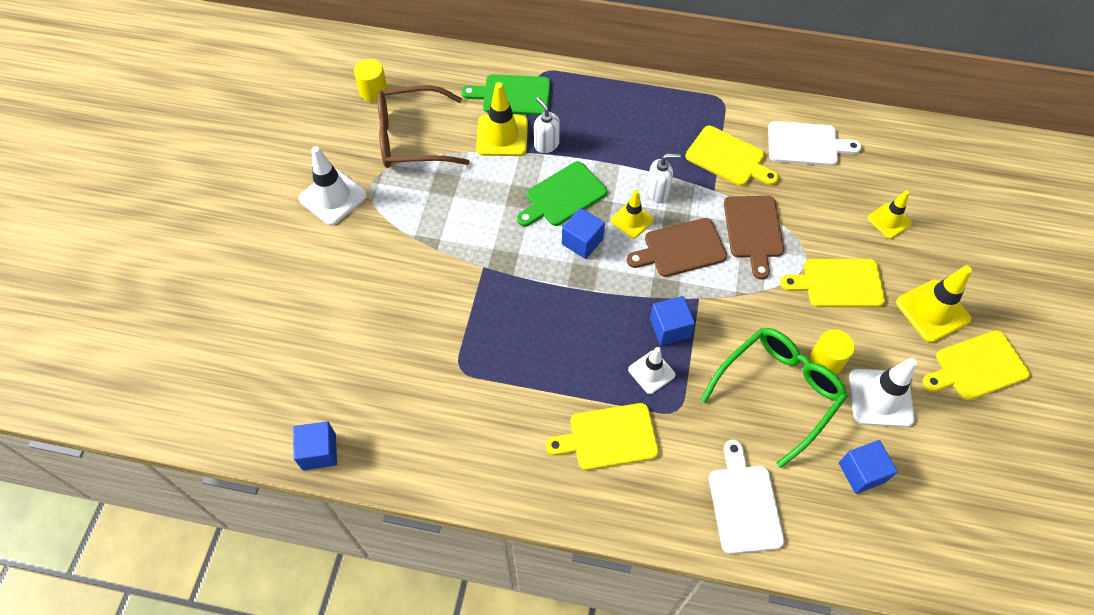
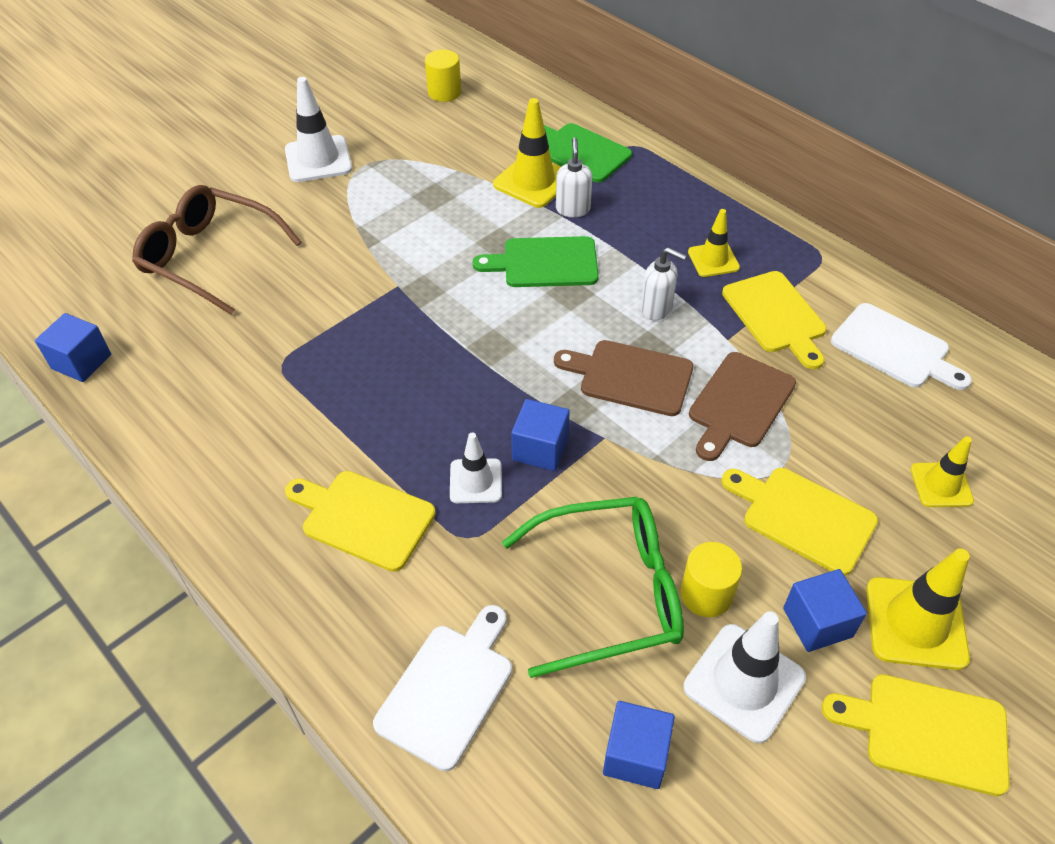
camera: 35 degrees right, 10 degrees down
(413, 138) = (442, 145): brown glasses -> brown glasses (210, 258)
(582, 241) = (523, 314): blue cube -> blue cube (817, 622)
(632, 220) = (599, 321): yellow traffic cone -> yellow traffic cone (713, 260)

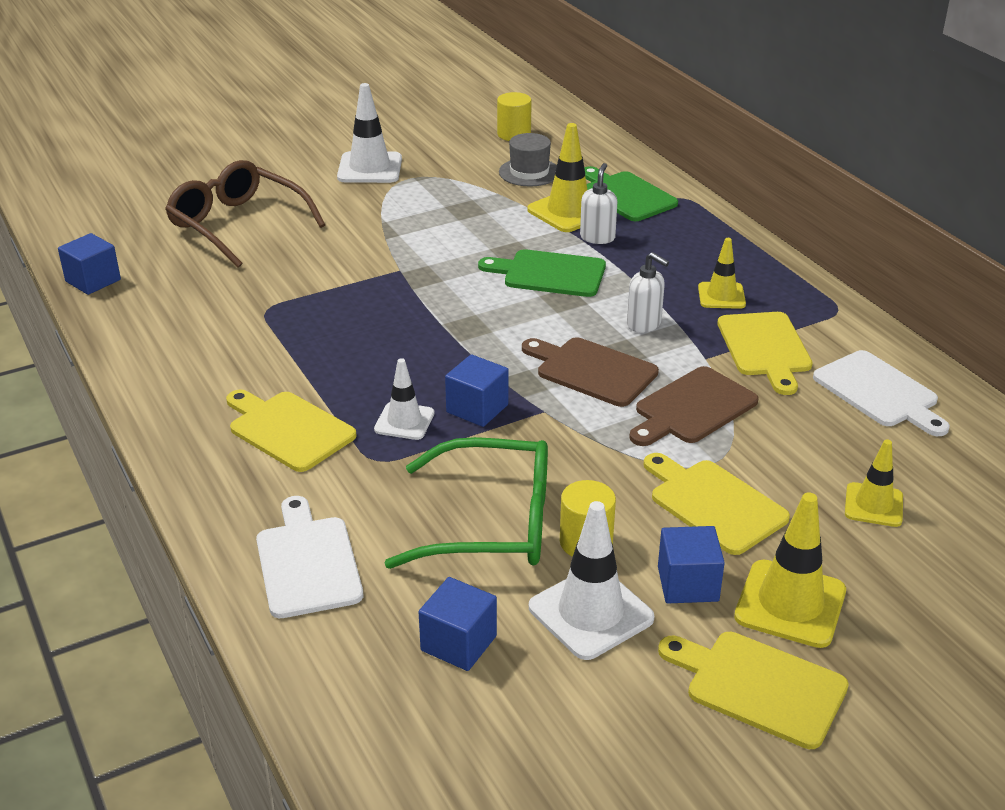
camera: 15 degrees right, 15 degrees down
(448, 689) = (307, 562): white cutting board -> white cutting board turned 60 degrees counterclockwise
(477, 138) = (529, 172): none -> grey hat

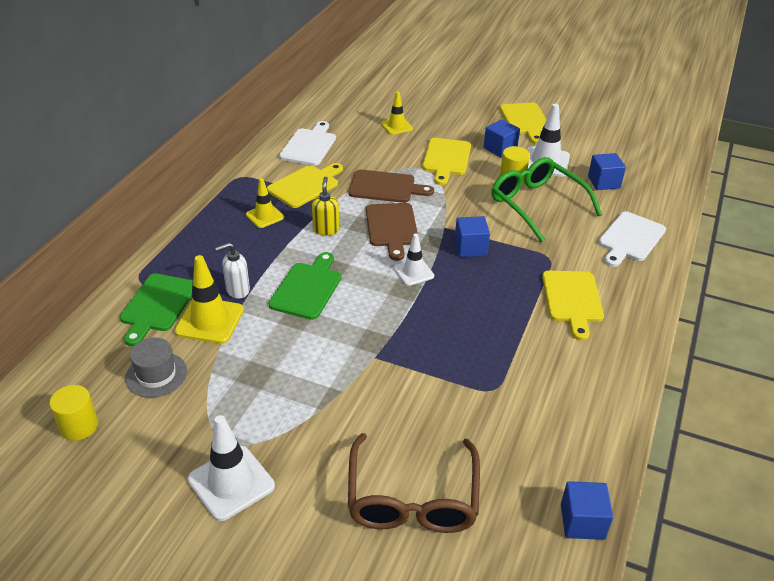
camera: 130 degrees left, 5 degrees up
(404, 421) = (512, 265): white traffic cone -> white traffic cone (413, 272)
(549, 274) = (307, 288): green cutting board -> green cutting board turned 135 degrees counterclockwise
(644, 324) = (326, 229): white soap dispenser -> yellow soap dispenser
(790, 604) = (478, 127): yellow traffic cone -> none

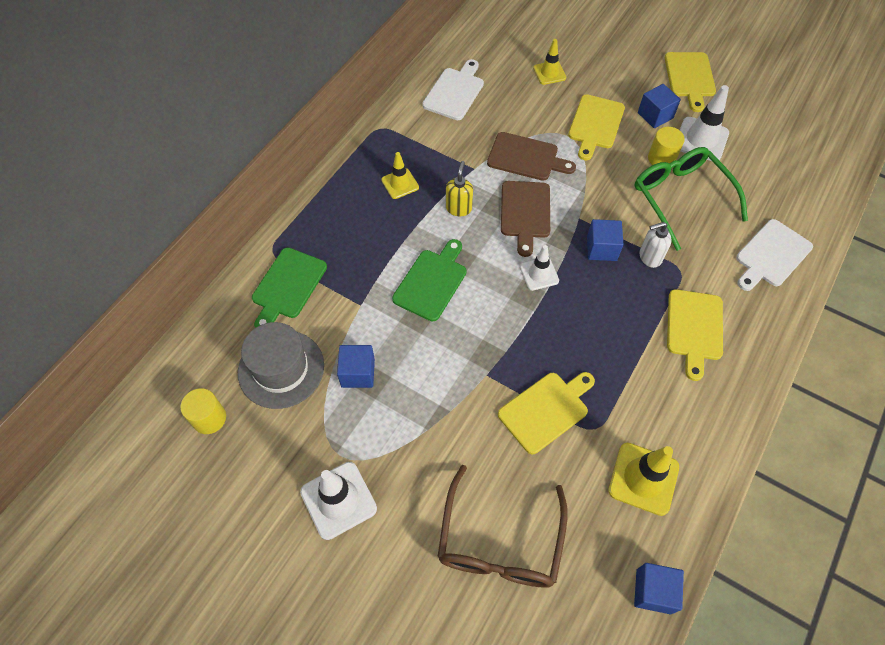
camera: 10 degrees right, 20 degrees up
(156, 374) = (281, 369): grey hat -> grey hat, size x1.52
(210, 321) = (335, 311): yellow traffic cone -> yellow traffic cone (643, 478)
(237, 290) = (364, 276): white soap dispenser -> white soap dispenser (649, 257)
(305, 185) = (445, 147): yellow cutting board -> yellow cutting board (546, 410)
(604, 182) = (759, 174): blue cube -> blue cube (358, 373)

